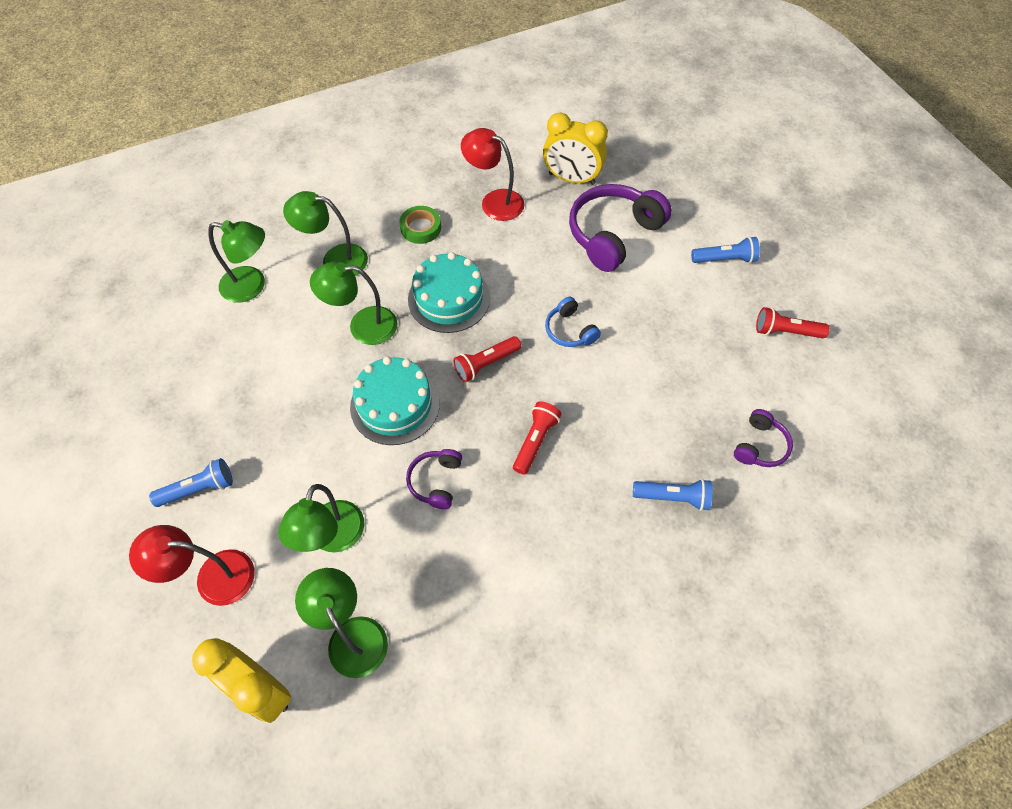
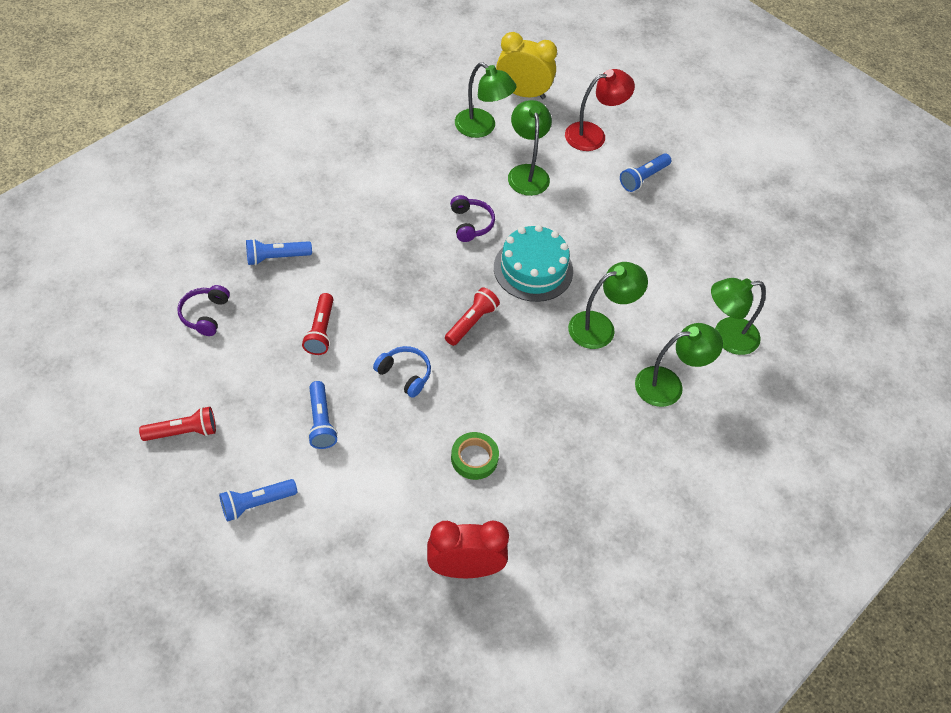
camera: 155 degrees right, 5 degrees down
(421, 228) = (605, 447): green tape -> green tape (474, 458)
(449, 298) = (535, 375): turquoise cake -> none
(494, 201) = (543, 506): red lamp -> none
(535, 441) = (402, 271): red flashlight -> red flashlight (320, 331)
(571, 179) = (465, 568): yellow clock -> red clock
(613, 234) = (392, 500): purple headphones -> none
(658, 308) = (321, 422): none -> blue flashlight

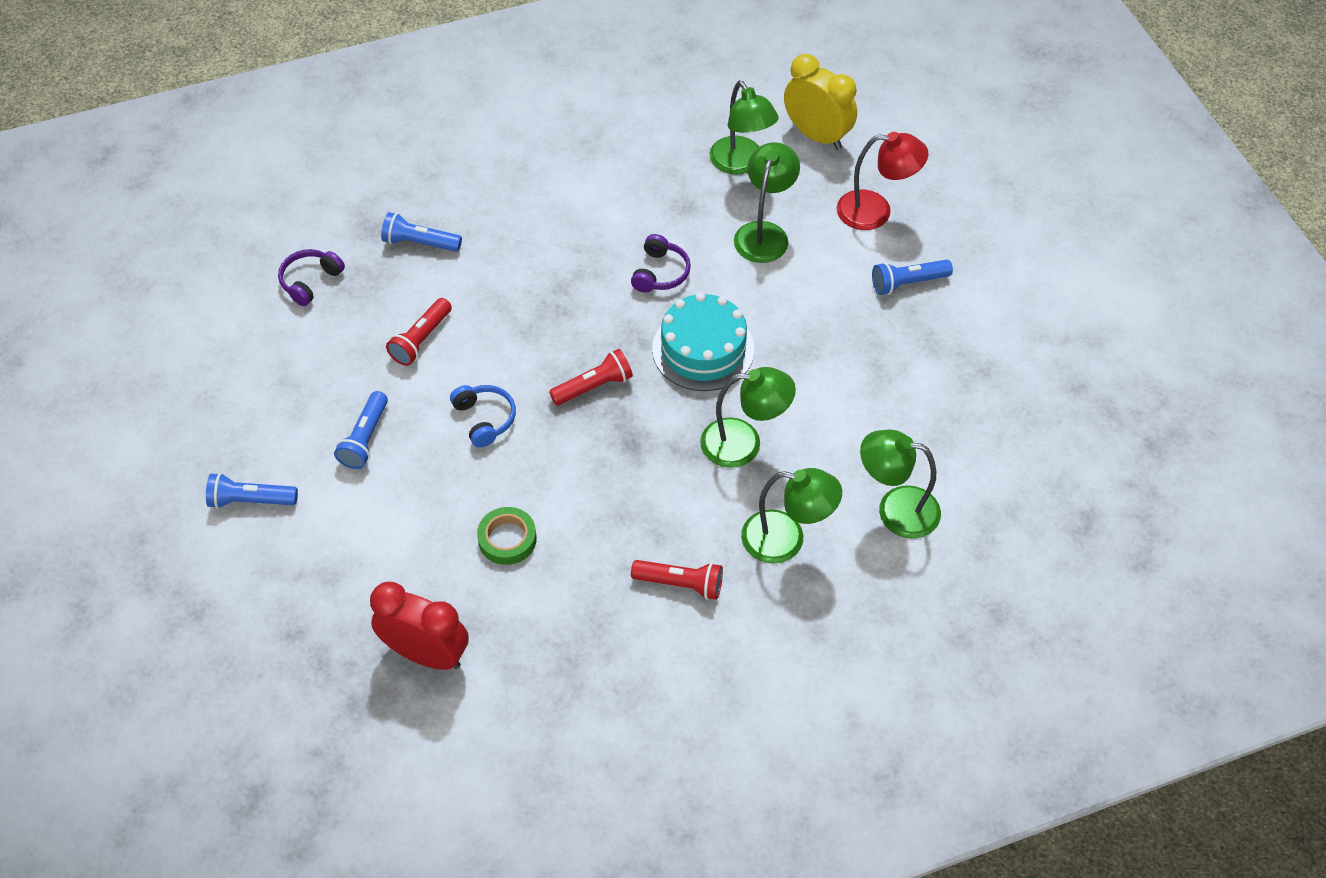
camera: 30 degrees right, 0 degrees up
(183, 432) = (220, 398): red flashlight -> red flashlight (680, 584)

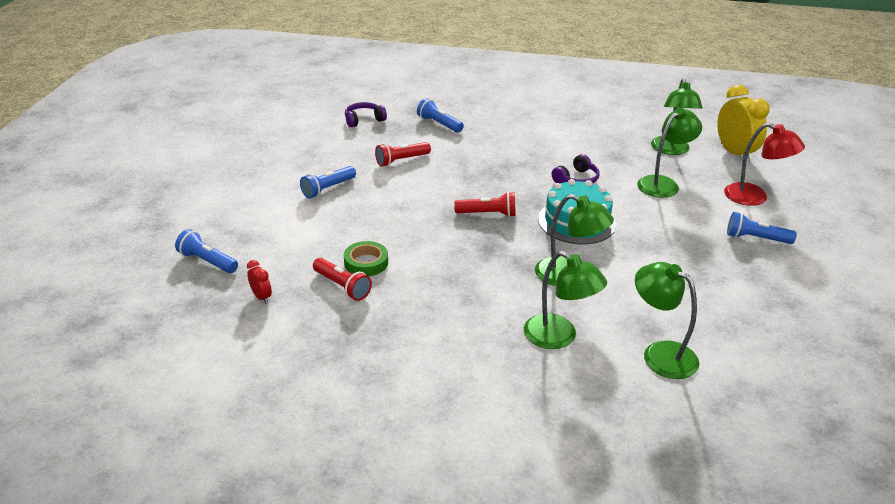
camera: 30 degrees right, 20 degrees down
(251, 500) = (239, 191): blue flashlight -> blue flashlight (207, 261)
(426, 654) = (261, 297): red clock -> red clock, size x0.46
(485, 419) = (406, 205): blue headphones -> none
(680, 584) = (460, 330): red flashlight -> red flashlight (342, 286)

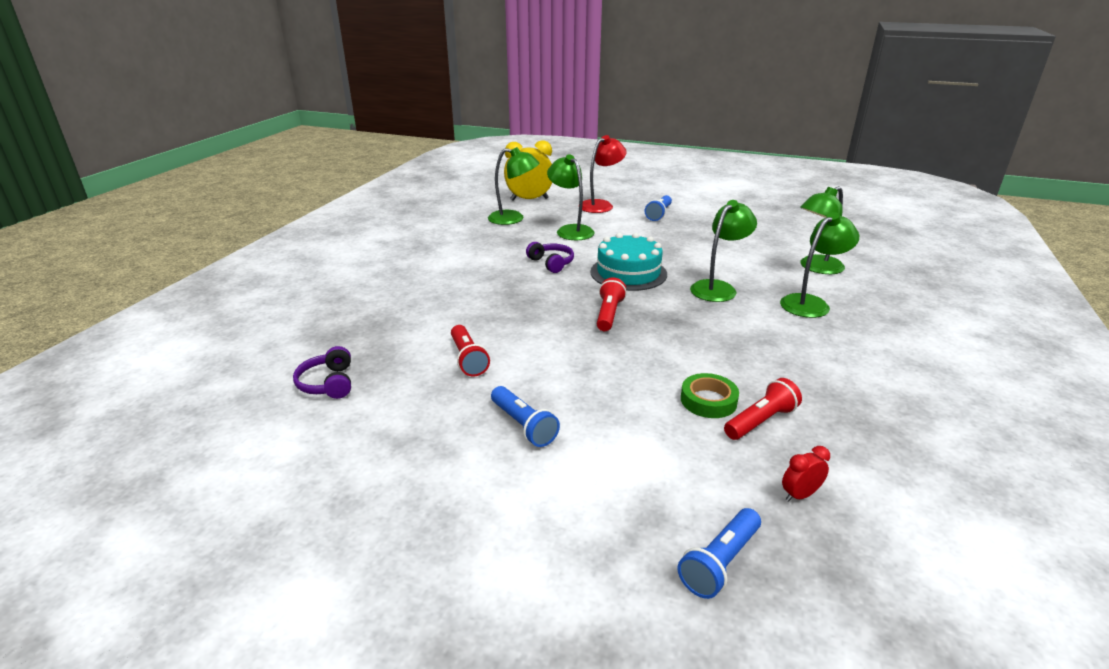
camera: 80 degrees left, 5 degrees down
(439, 124) = (384, 324): blue flashlight -> none

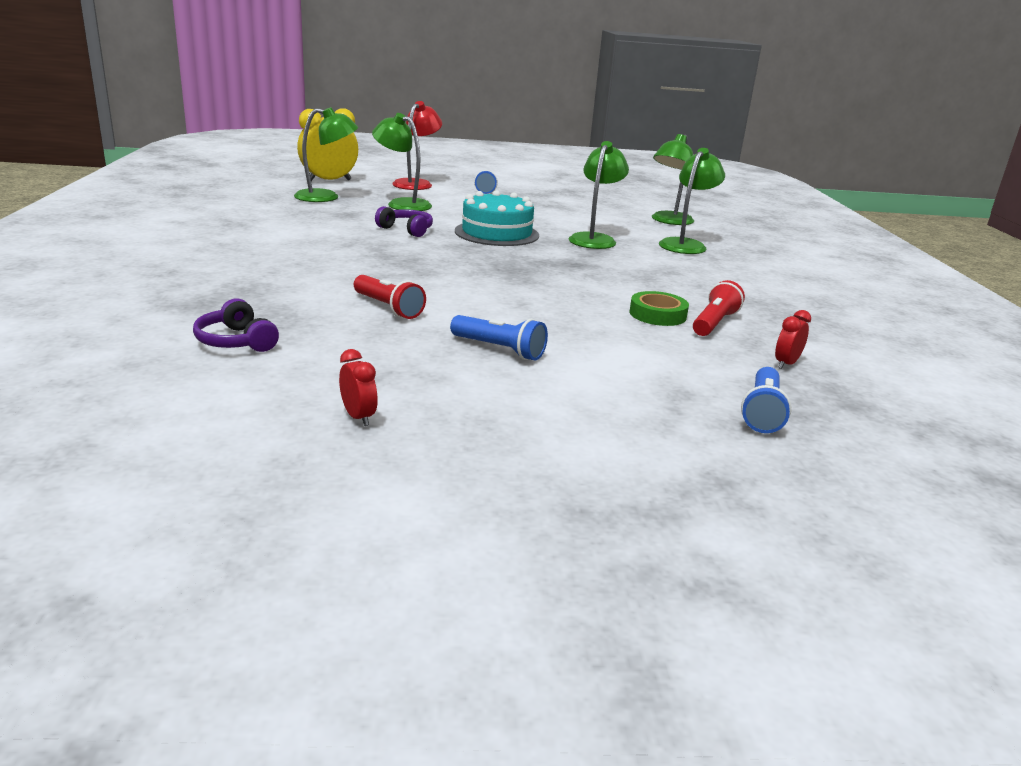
camera: 25 degrees left, 5 degrees down
(352, 489) = (358, 417): none -> red clock
(609, 314) = (506, 264): red flashlight -> none

